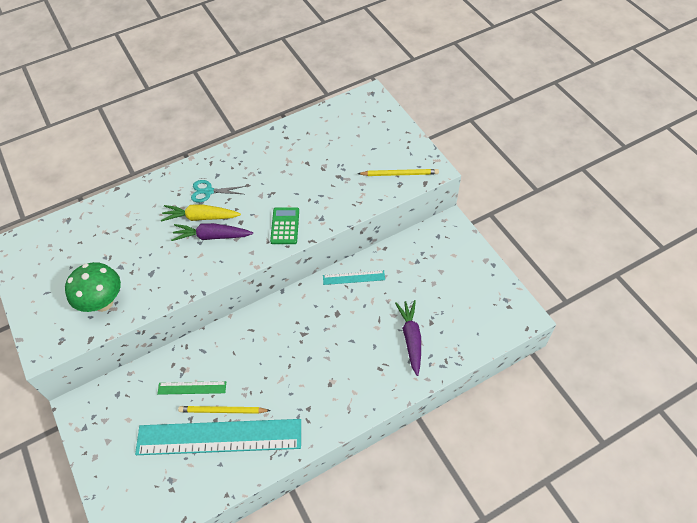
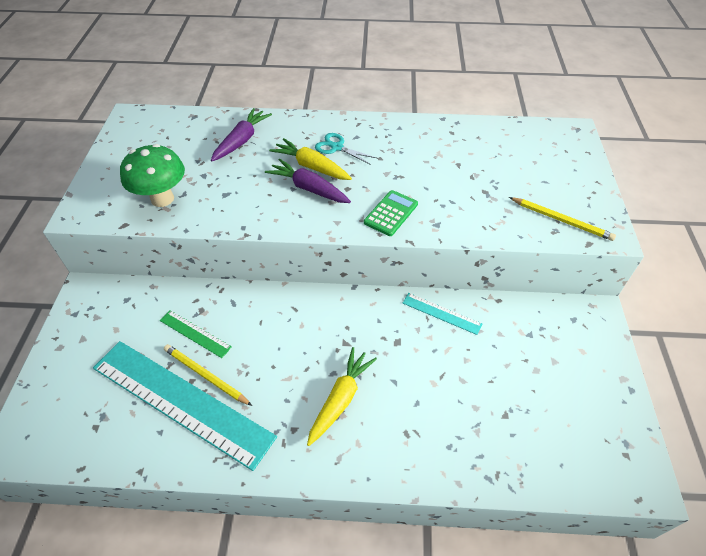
camera: 30 degrees right, 5 degrees down
(325, 372) = (340, 399): none -> yellow carrot
(411, 339) = (467, 420): purple carrot -> purple carrot (241, 141)

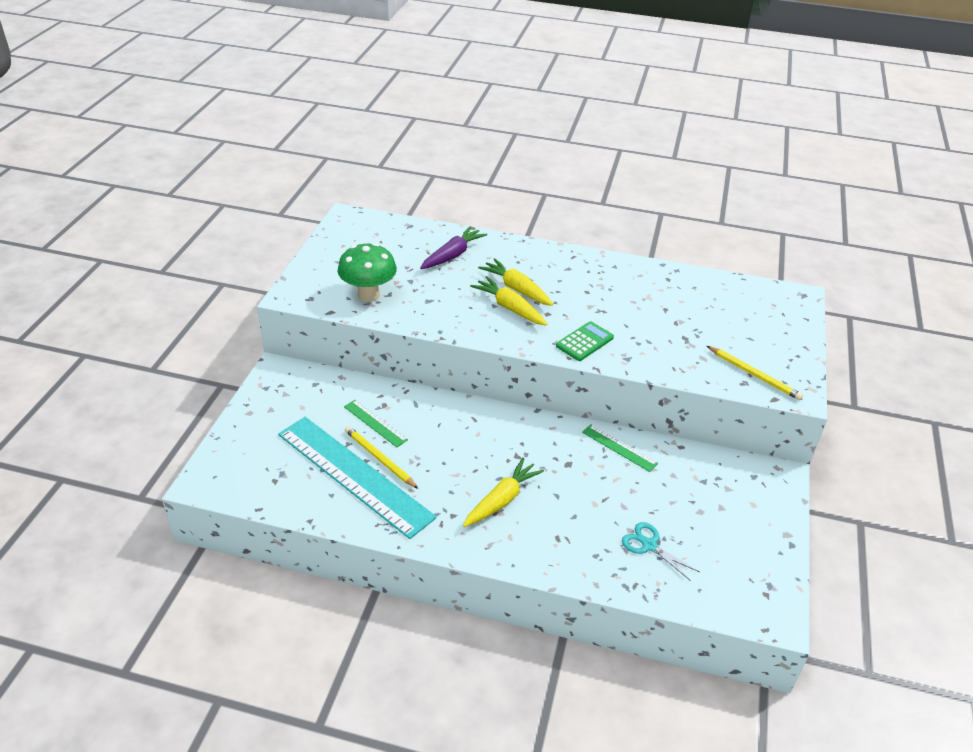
camera: 10 degrees right, 10 degrees down
(309, 189) = (510, 308): purple carrot -> yellow carrot
(337, 147) = (546, 275): turquoise scissors -> turquoise scissors (649, 545)
(441, 313) = (619, 447): turquoise ruler -> green ruler

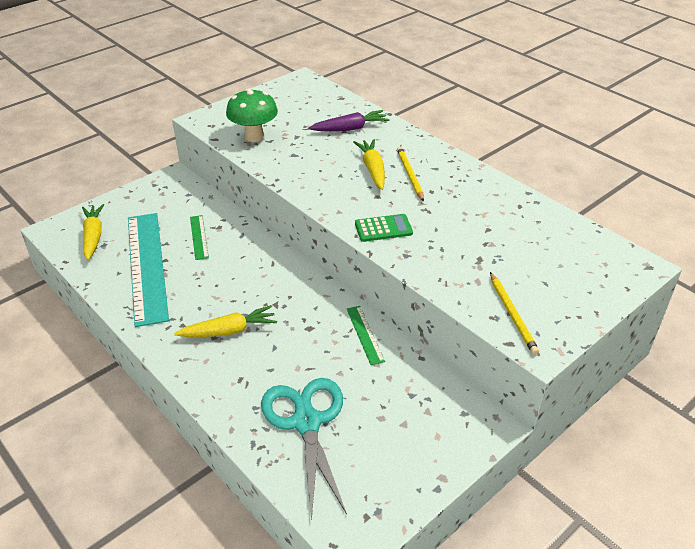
camera: 35 degrees right, 0 degrees up
(379, 458) = (175, 262): yellow pencil -> yellow pencil (409, 175)
(510, 308) = (350, 181): yellow carrot -> yellow carrot (93, 236)
(649, 545) = (306, 422): turquoise scissors -> turquoise scissors, size x2.01

